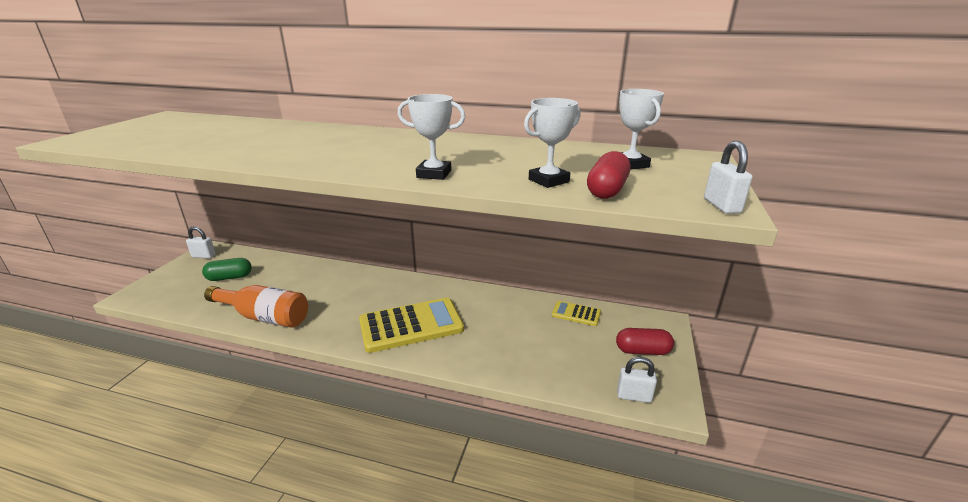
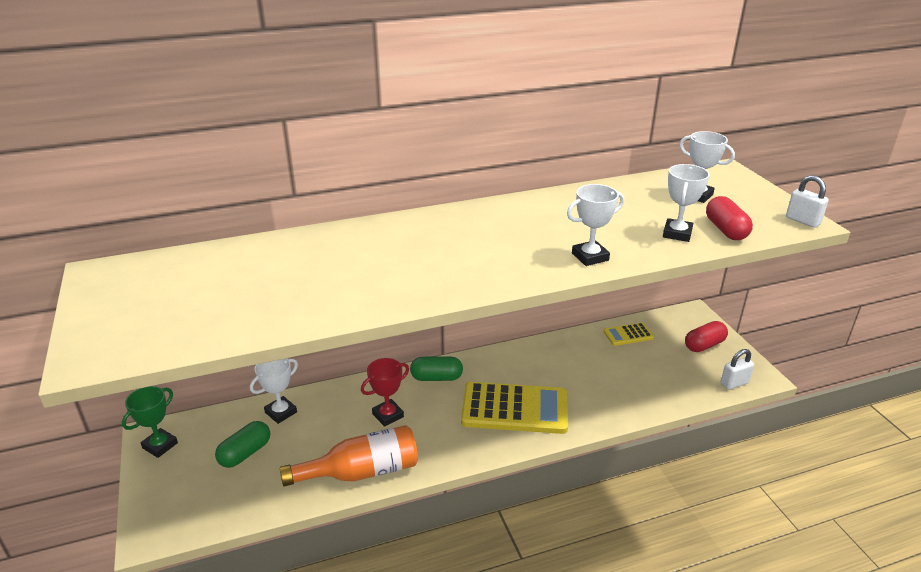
camera: 35 degrees left, 5 degrees up
(204, 256) = (160, 445): white padlock -> green trophy
(278, 265) = (281, 412): none -> white trophy
(328, 292) = (388, 415): none -> red trophy
(390, 283) = (436, 377): none -> green capsule
(411, 325) = (514, 409): yellow calculator -> yellow calculator turned 60 degrees clockwise

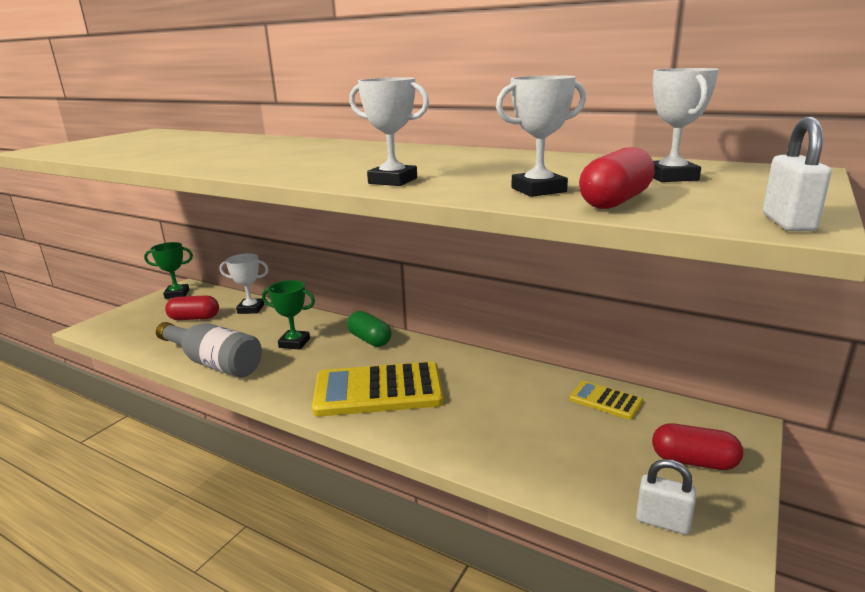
camera: 50 degrees right, 10 degrees down
(245, 453) = (194, 318): green capsule -> red capsule
(361, 472) = (214, 363): orange bottle -> grey bottle
(388, 415) = (294, 343): red trophy -> green trophy
(514, 409) = (378, 391): yellow calculator -> yellow calculator turned 120 degrees clockwise

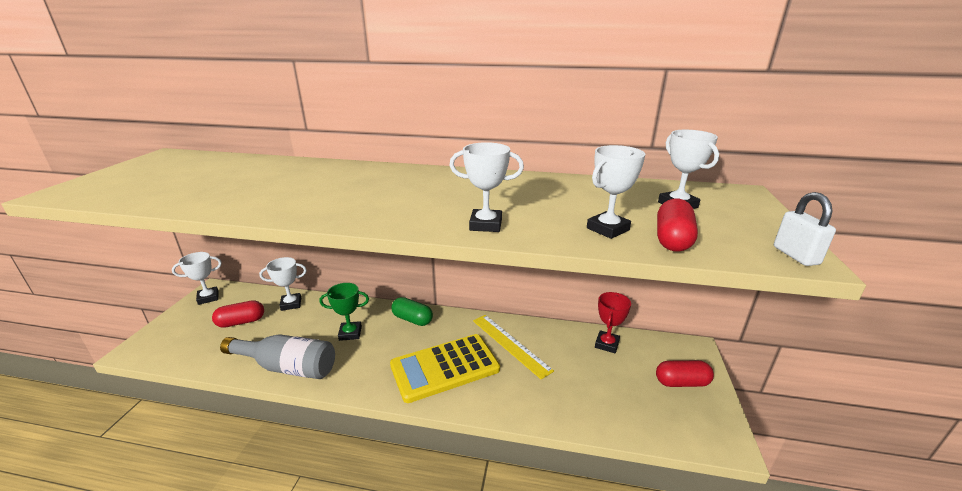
camera: 20 degrees left, 5 degrees up
(177, 294) = (208, 298): green trophy -> white trophy
(472, 381) = (510, 344): none -> yellow ruler
(605, 401) = (607, 344): yellow calculator -> red trophy
(662, 522) = (686, 435): white padlock -> none

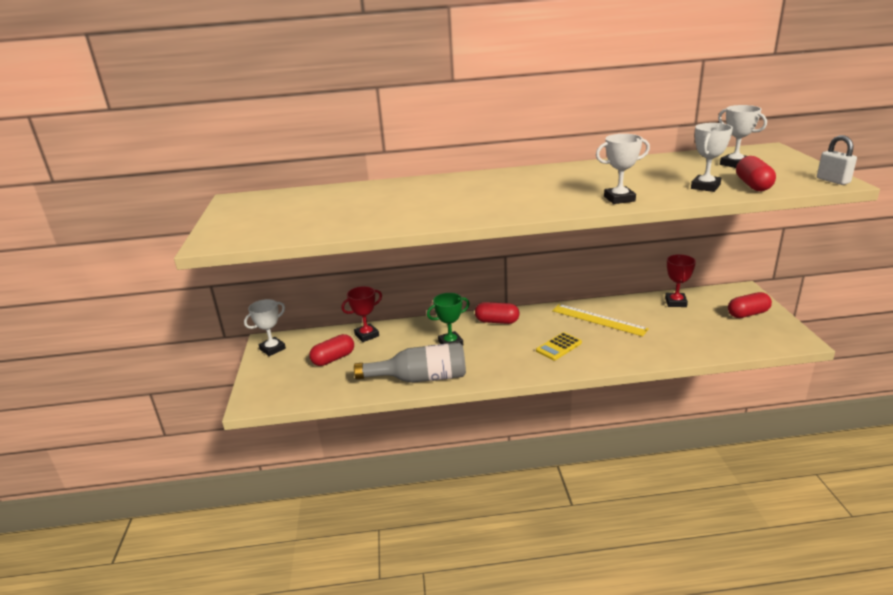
camera: 15 degrees left, 0 degrees up
(291, 304) = (366, 335): white trophy -> red trophy
(412, 319) = (497, 321): green capsule -> red capsule
(445, 368) = (559, 347): yellow calculator -> yellow calculator, size x0.49

